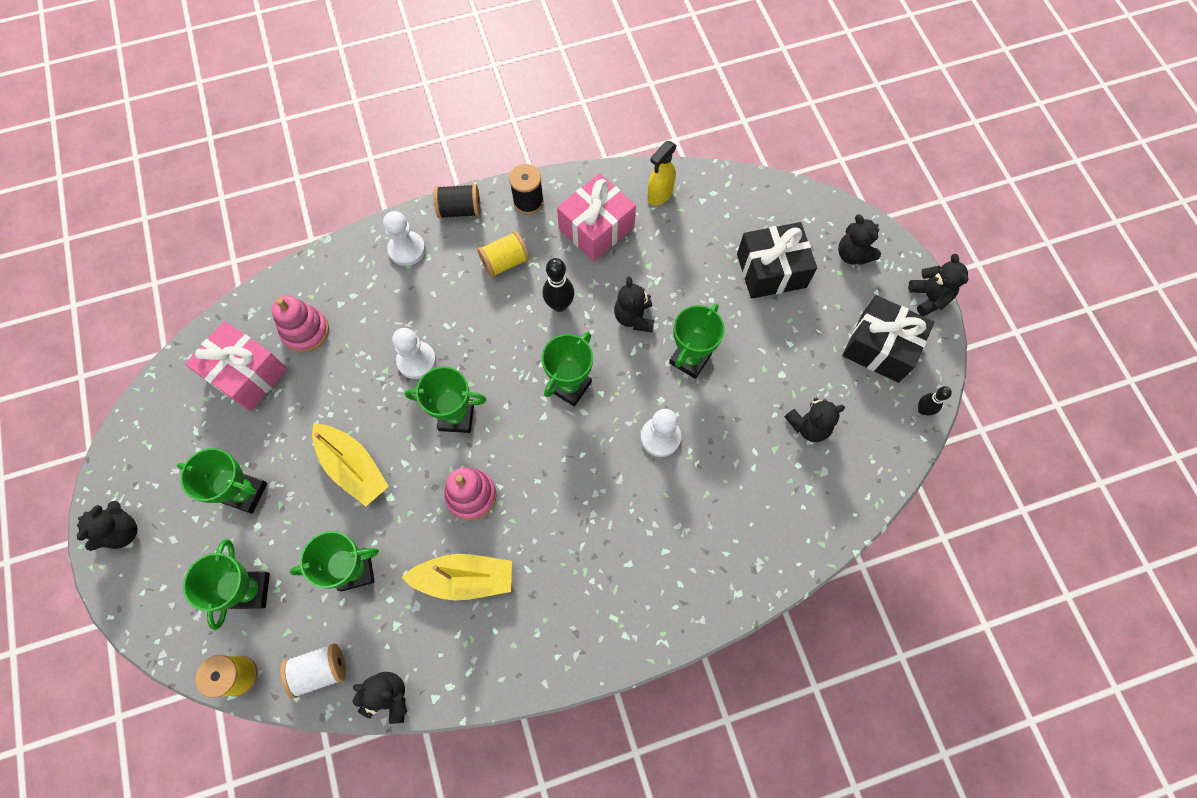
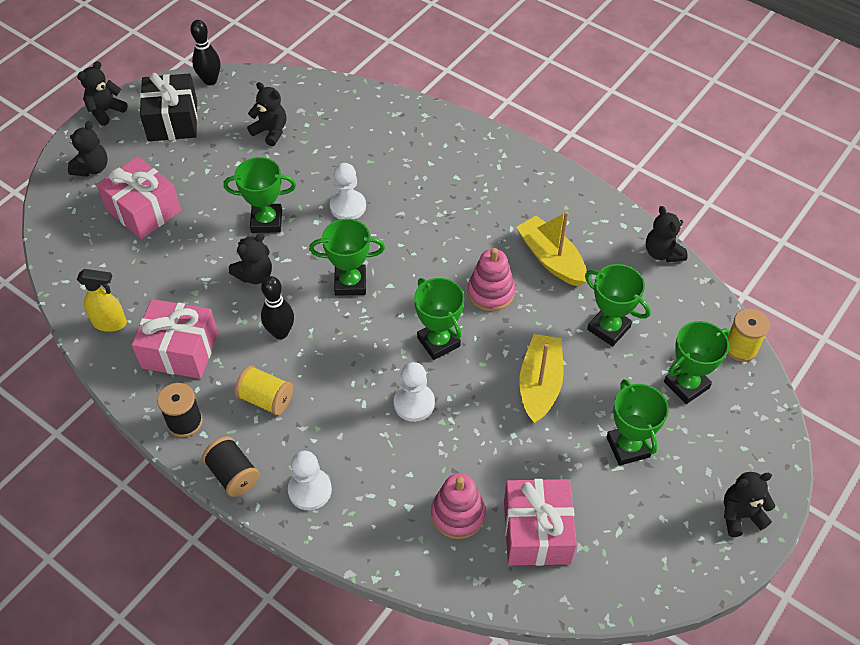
camera: 125 degrees left, 15 degrees down
(320, 670) = (687, 302): white spool -> none
(771, 270) = (143, 210): black gift -> pink gift
(923, 410) = (210, 80): black bowling pin -> black bowling pin, size x1.54

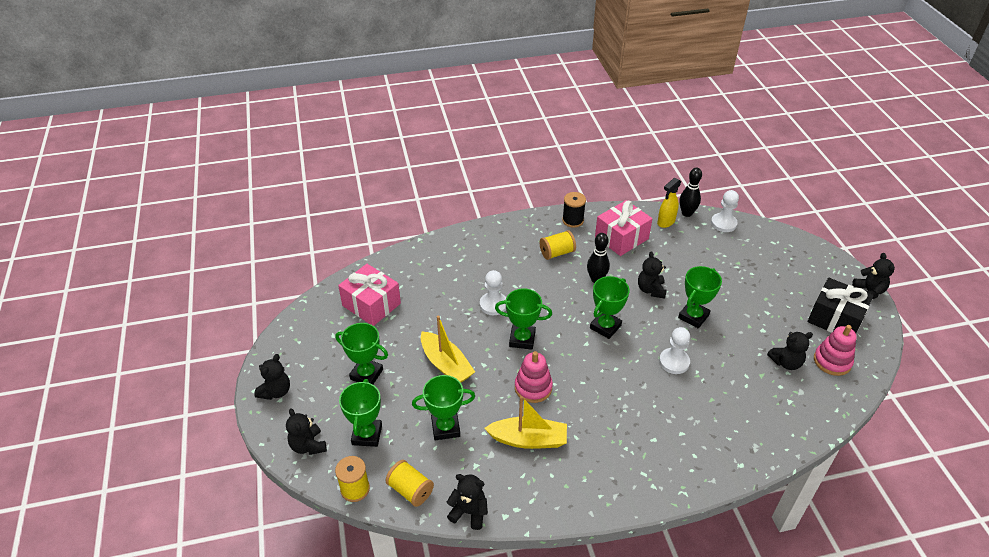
camera: 130 degrees right, 10 degrees down
(92, 168) = (809, 263): black teddy bear -> black teddy bear (308, 445)
(143, 210) = (749, 269): pink gift -> none
(210, 80) = (872, 358): black bowling pin -> black bowling pin (687, 213)
(233, 474) = (524, 222): black spool -> none
(310, 490) = (487, 241): white pawn -> white pawn (723, 223)
(458, 514) = (414, 283): pink stacking toy -> pink stacking toy (832, 361)
(693, 307) = (410, 490): none -> yellow spool

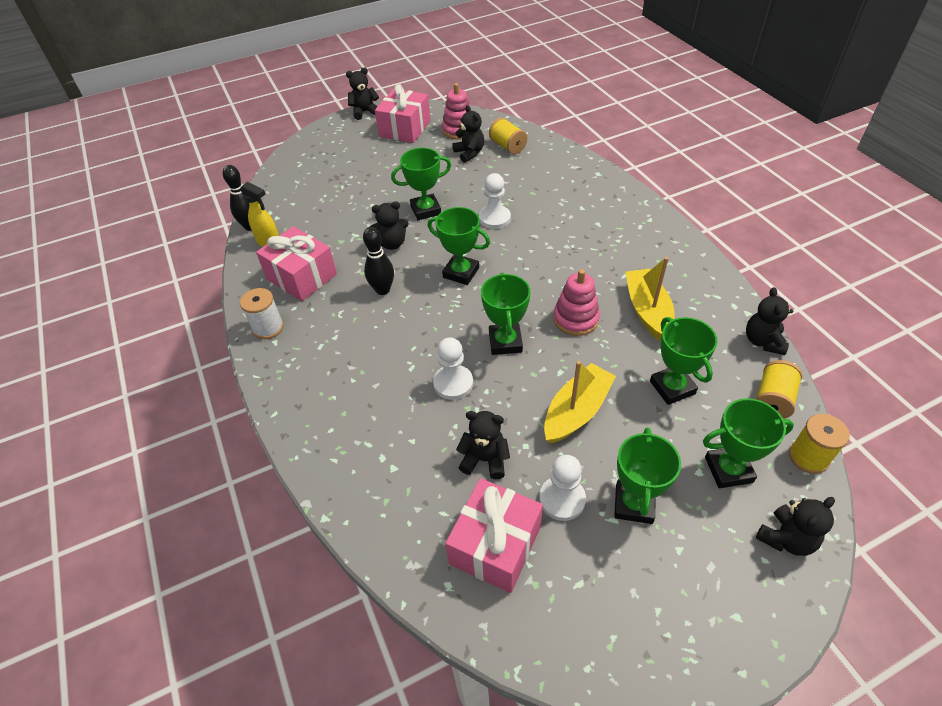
camera: 100 degrees left, 5 degrees up
(276, 391) = (726, 631): black teddy bear -> black teddy bear (485, 459)
(557, 253) = (338, 334): yellow spool -> yellow spool (507, 146)
(573, 220) = (268, 328): black spool -> white spool
(693, 316) = (426, 210): green trophy -> green trophy turned 45 degrees counterclockwise
(723, 223) = (269, 198): white pawn -> white pawn (562, 499)
(835, 319) = (405, 129): black gift -> pink gift

